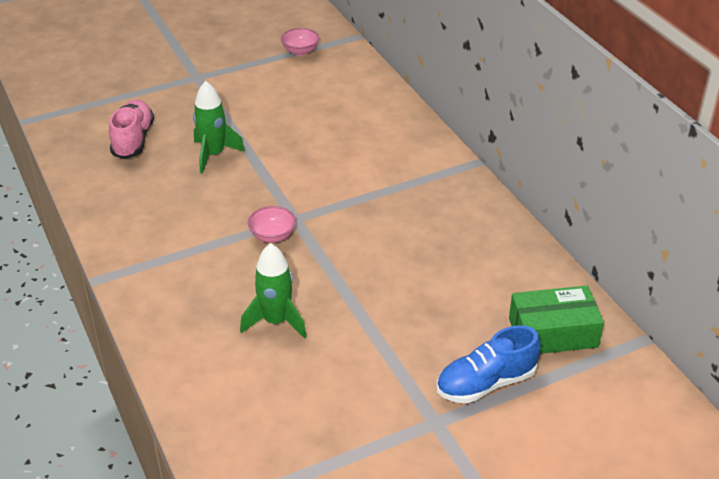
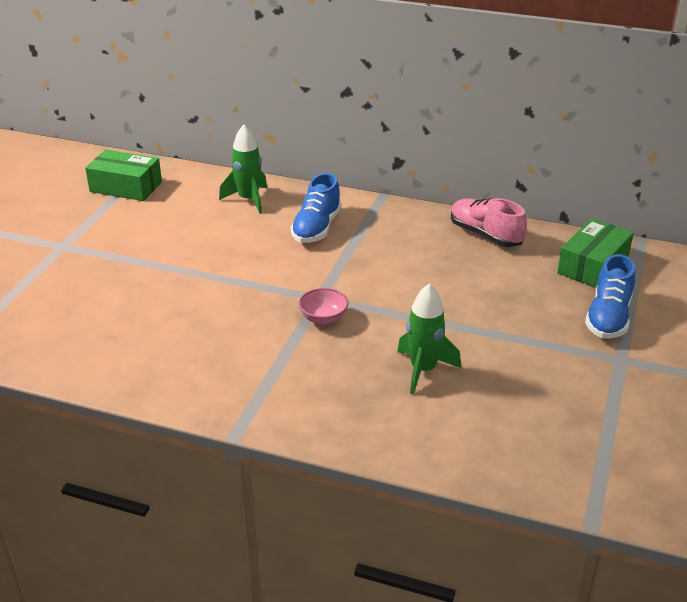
camera: 45 degrees left, 5 degrees down
(133, 140) = (83, 319): pink shoe -> pink shoe (485, 235)
(213, 155) = (178, 292): green rocket -> green rocket (248, 200)
(300, 51) = (126, 187): pink bowl -> green box
(380, 161) = (316, 228): none -> blue shoe

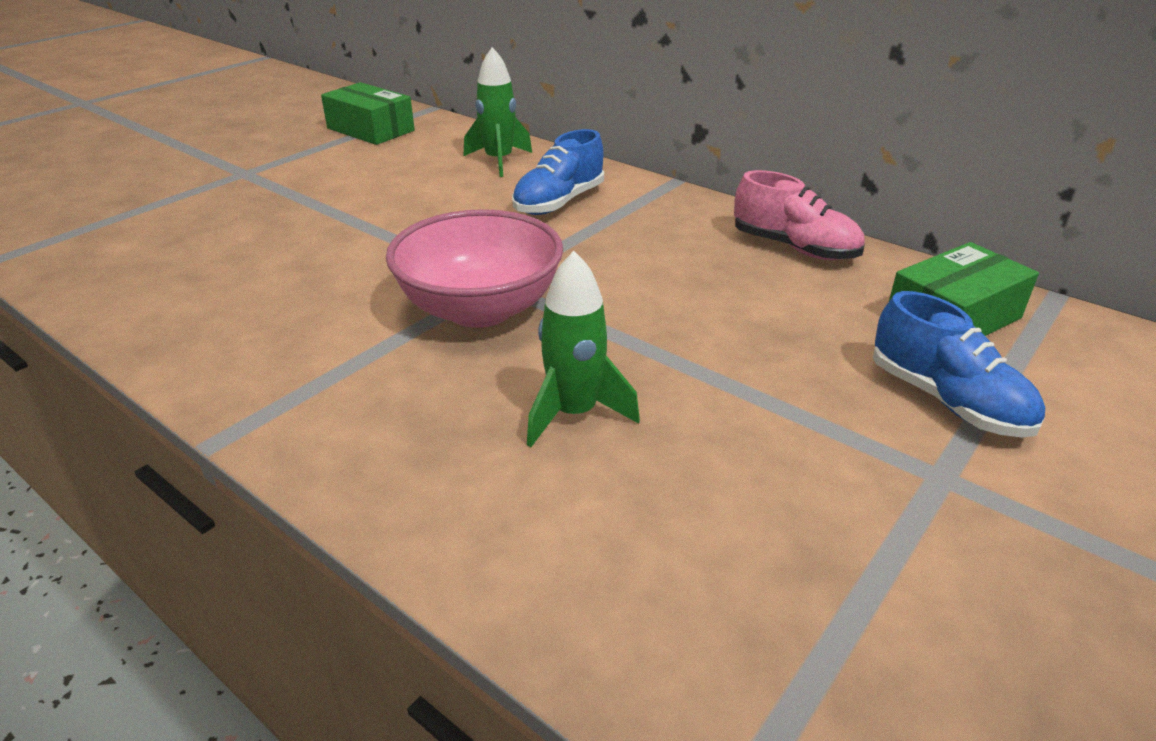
camera: 20 degrees right, 0 degrees up
(323, 318) = (480, 309): pink bowl -> pink bowl, size x2.20
(485, 235) = (794, 248): pink shoe -> pink shoe turned 150 degrees clockwise
(608, 317) = (947, 400): blue shoe -> blue shoe turned 75 degrees counterclockwise

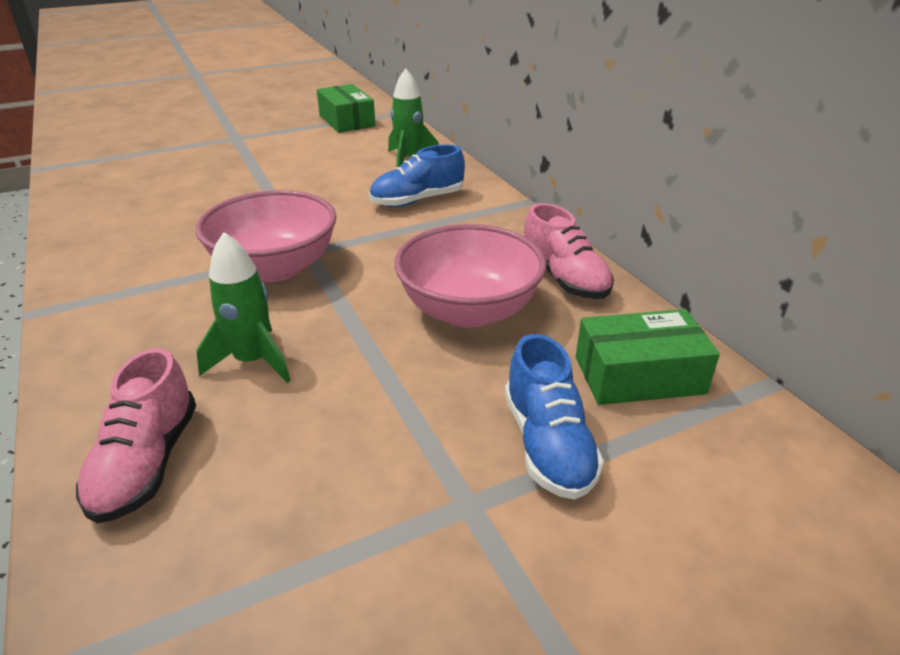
camera: 25 degrees right, 0 degrees up
(582, 555) = (147, 463): none -> pink shoe
(740, 300) = (469, 310): none -> pink bowl

